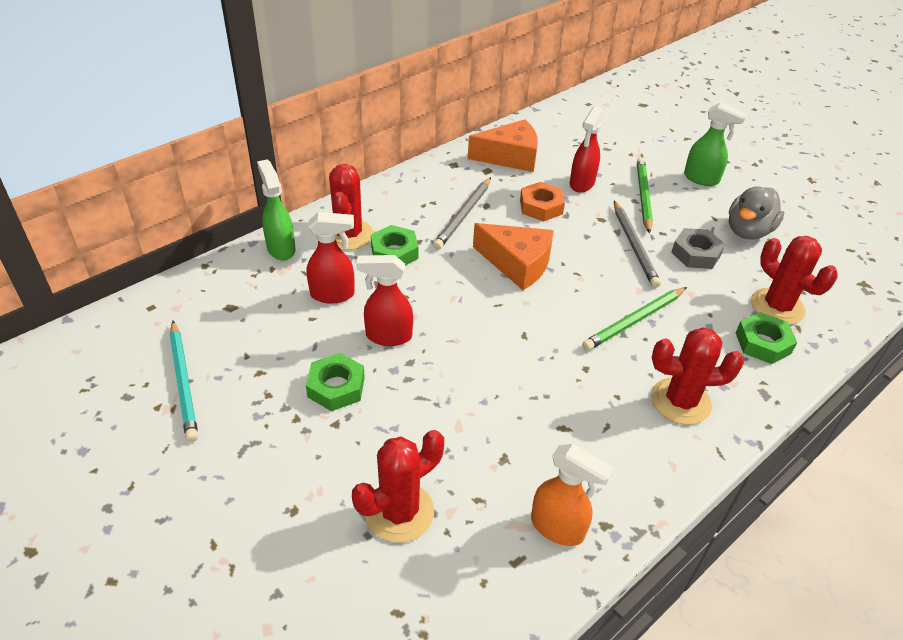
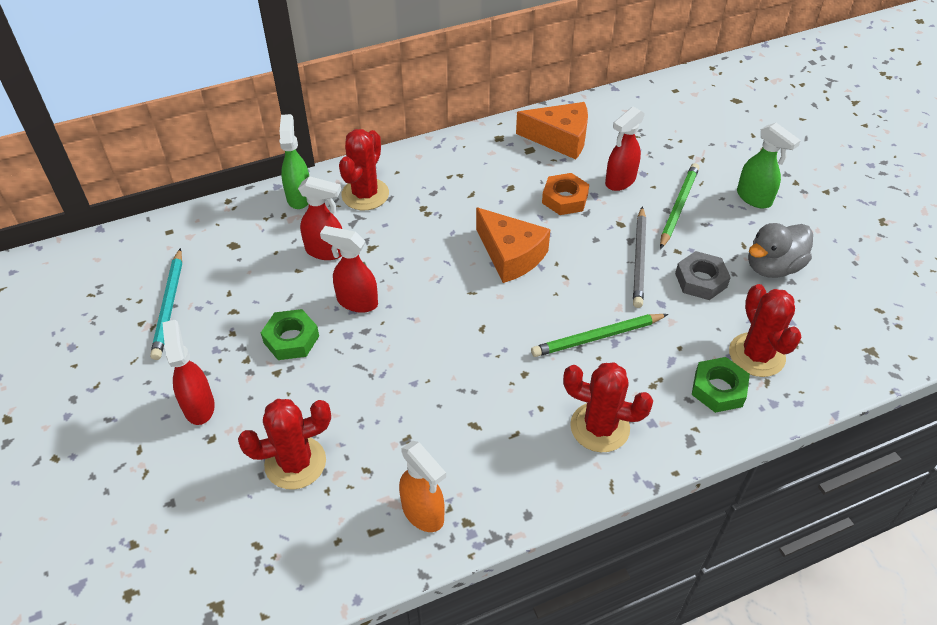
camera: 20 degrees right, 5 degrees up
(264, 479) = (199, 406): none -> red spray bottle
(394, 252) = (399, 220): green nut -> none
(463, 215) = (483, 194): grey pencil -> none

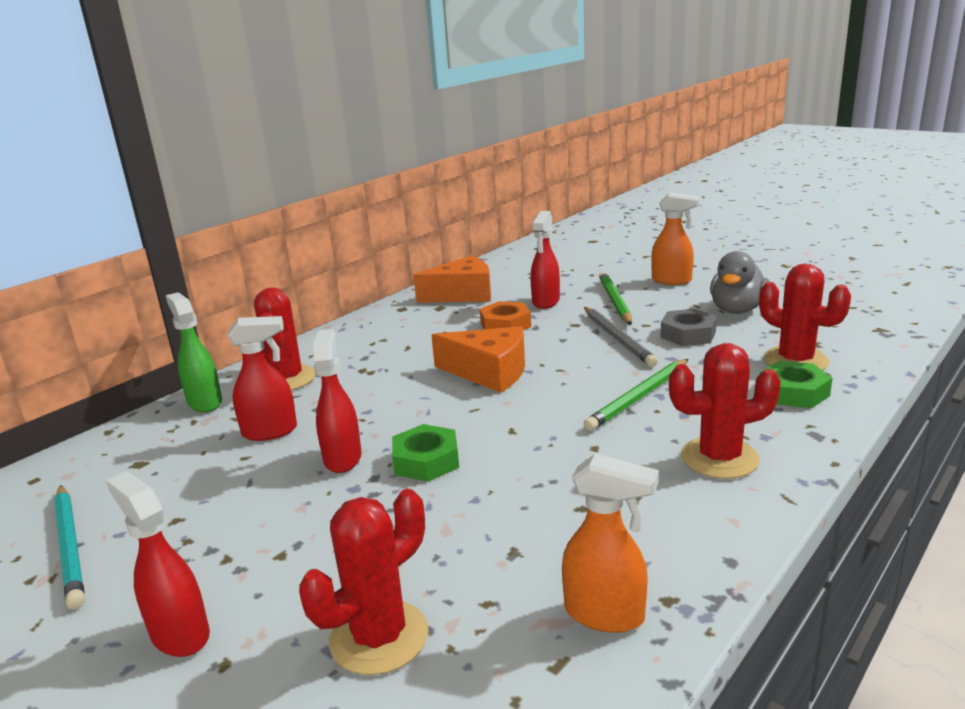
camera: 25 degrees left, 25 degrees down
(291, 339) = (279, 517): green nut -> green nut (426, 461)
(356, 302) = (343, 458): red spray bottle -> red spray bottle turned 90 degrees clockwise
(754, 198) = (672, 281): green spray bottle -> orange spray bottle

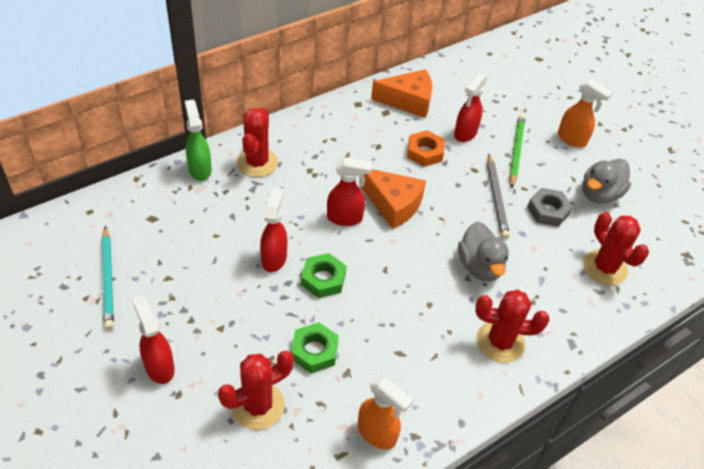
camera: 10 degrees right, 25 degrees up
(271, 432) = (236, 216): red spray bottle -> red spray bottle (345, 218)
(639, 397) = (480, 267): green pencil -> grey duck
(793, 392) = (583, 299): green nut -> green nut (314, 351)

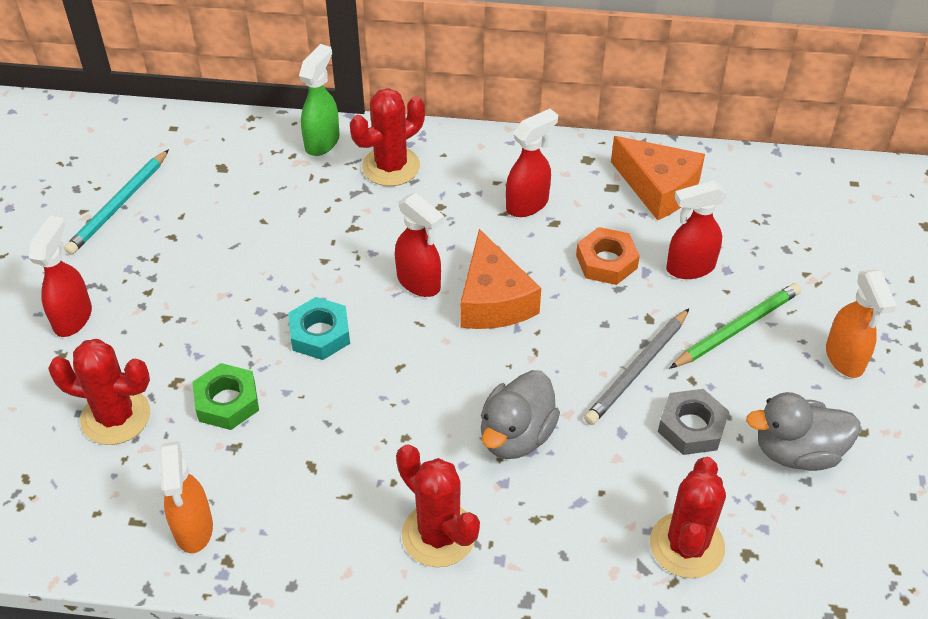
camera: 45 degrees right, 0 degrees up
(274, 258) = (294, 280): red spray bottle -> red spray bottle (528, 204)
(323, 279) = (320, 334): green nut -> turquoise nut

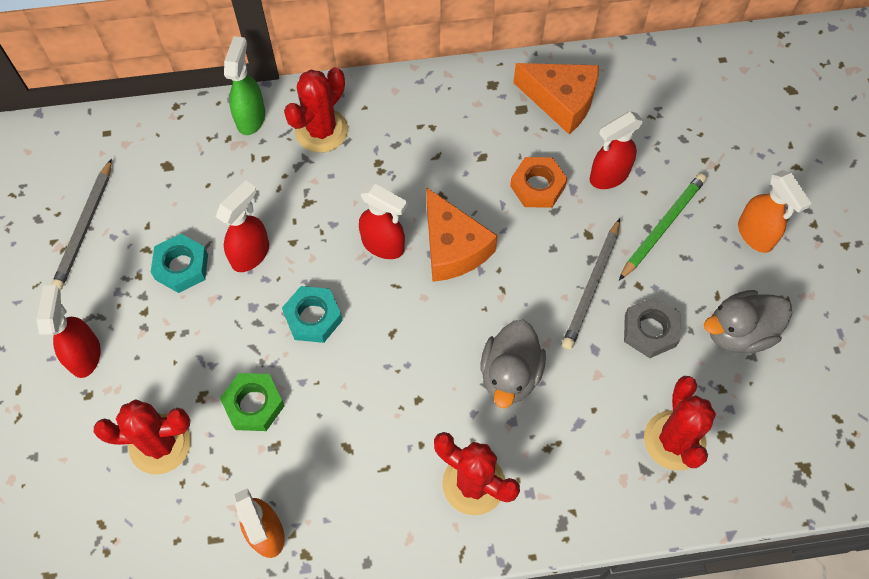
camera: 15 degrees left, 15 degrees up
(119, 205) = (85, 227): turquoise pencil -> grey pencil
(201, 259) = (181, 266): none -> turquoise nut
(528, 204) = (454, 143): red spray bottle -> red spray bottle (251, 254)

